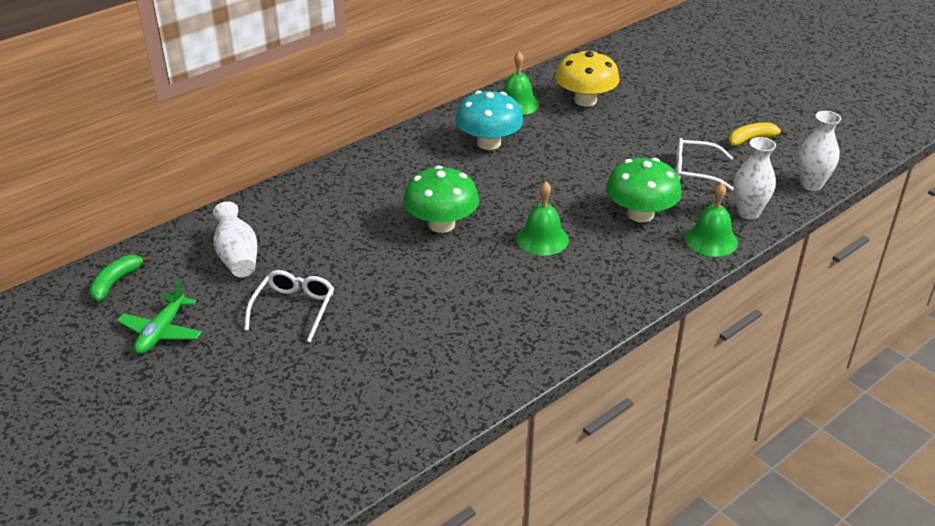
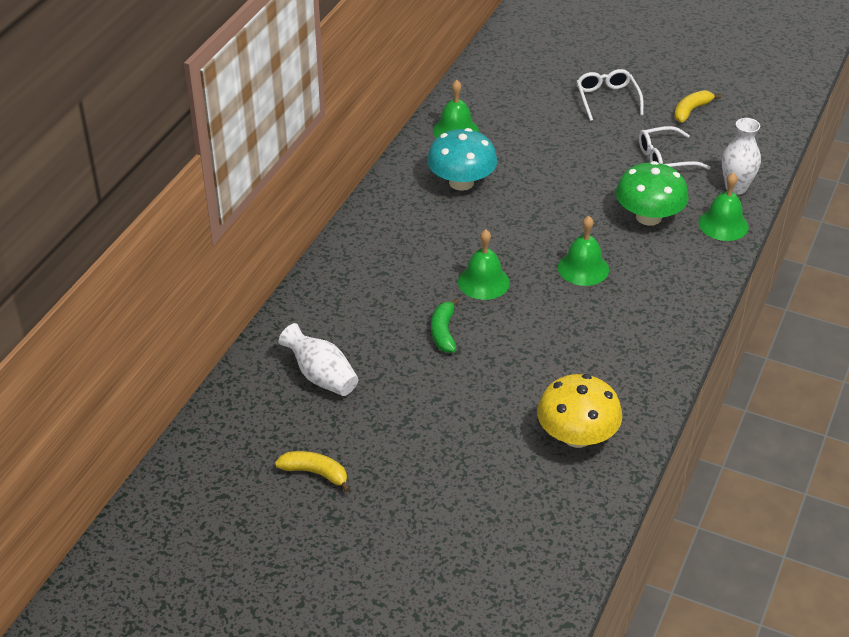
camera: 25 degrees left, 5 degrees up
(116, 282) = (225, 441): green banana -> green banana (443, 332)
(161, 332) = (315, 473): green plane -> yellow banana
(293, 309) = (418, 409): white glasses -> white glasses (607, 99)
(441, 224) = (483, 282): green mushroom -> green bell
(585, 100) = (516, 109): yellow mushroom -> yellow mushroom (577, 436)
(811, 185) = (768, 143): white vase -> none

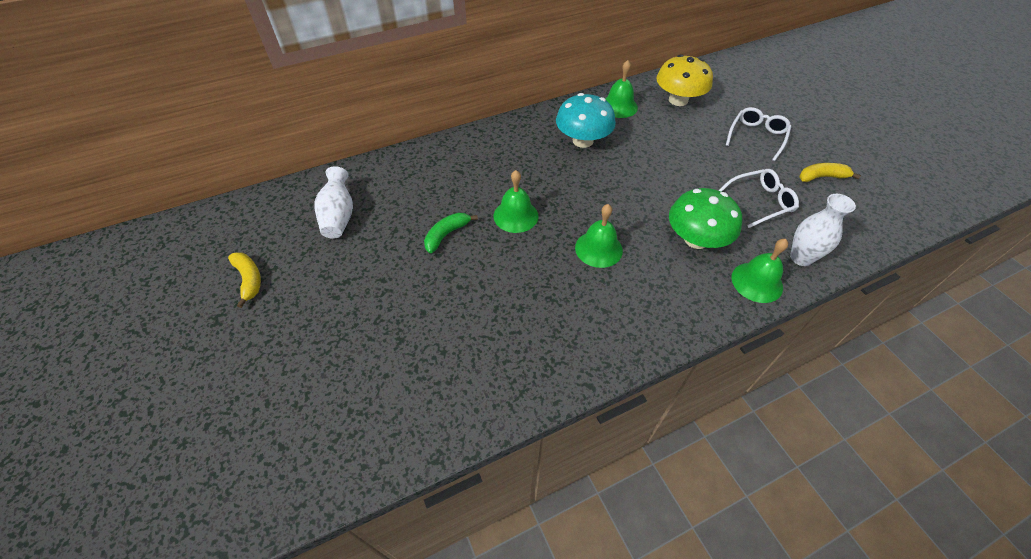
camera: 40 degrees right, 10 degrees up
(577, 436) = (436, 382): yellow mushroom -> yellow mushroom (678, 100)
(665, 158) = (760, 202): white glasses -> white glasses turned 135 degrees clockwise

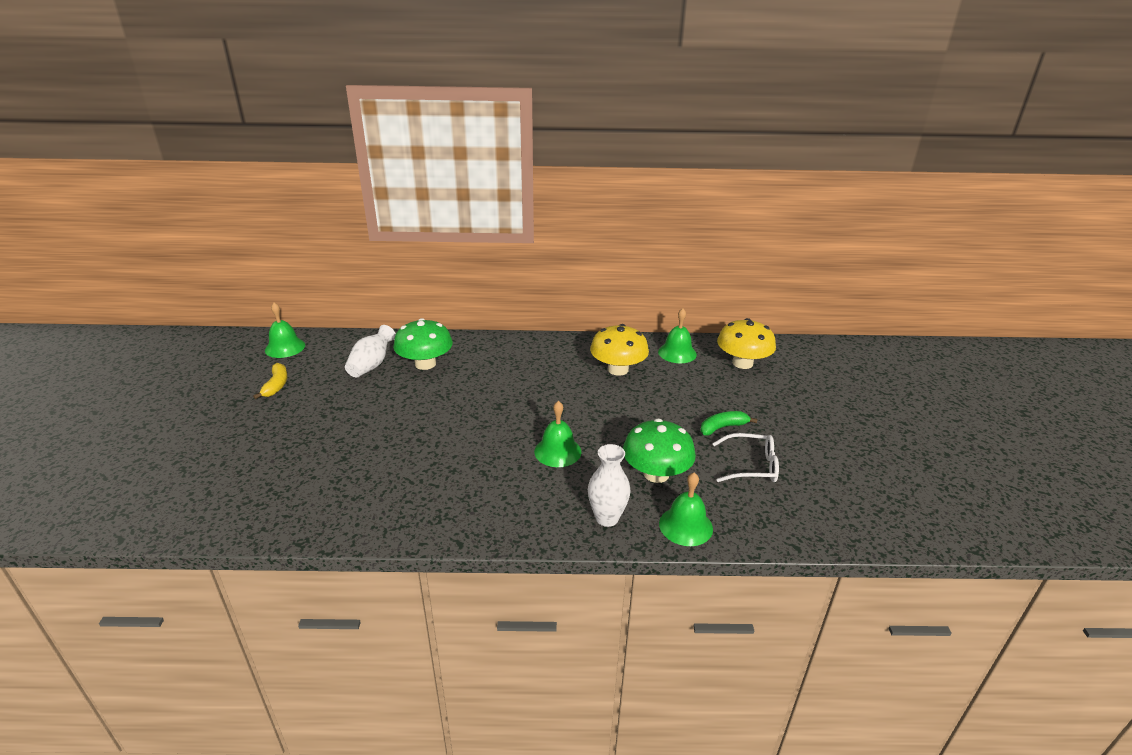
camera: 25 degrees right, 20 degrees down
(396, 195) = (425, 364): none -> green mushroom
(446, 235) = (440, 402): green banana -> green banana (722, 427)
(515, 216) = (508, 406): green bell -> green bell (285, 347)
(582, 140) = (618, 369): turquoise mushroom -> yellow mushroom
(756, 137) = (799, 414): white glasses -> none
(801, 257) = (751, 523): white vase -> white vase (607, 518)
(821, 177) = (841, 466): yellow banana -> none

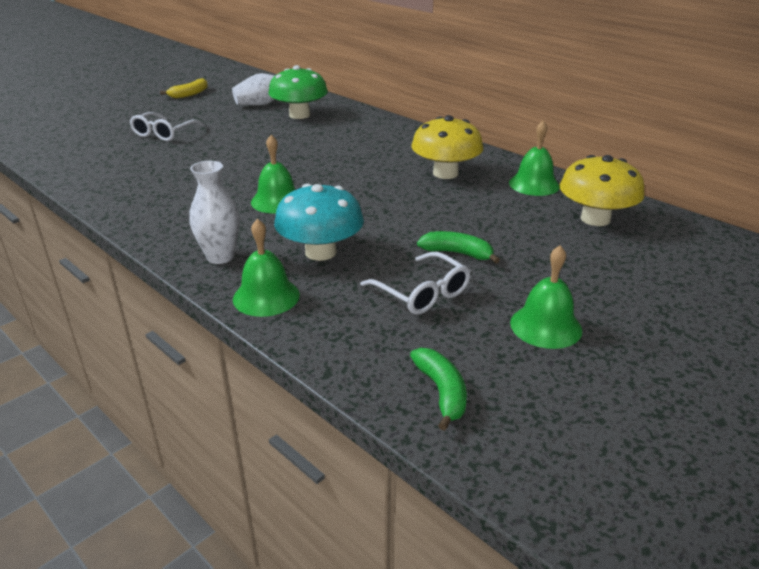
camera: 45 degrees right, 0 degrees up
(285, 347) = (234, 78): green bell -> green bell (546, 326)
(341, 438) = (164, 133): none -> white glasses
(656, 474) = (320, 252): green mushroom -> turquoise mushroom
(853, 518) = (441, 392): none -> green banana

